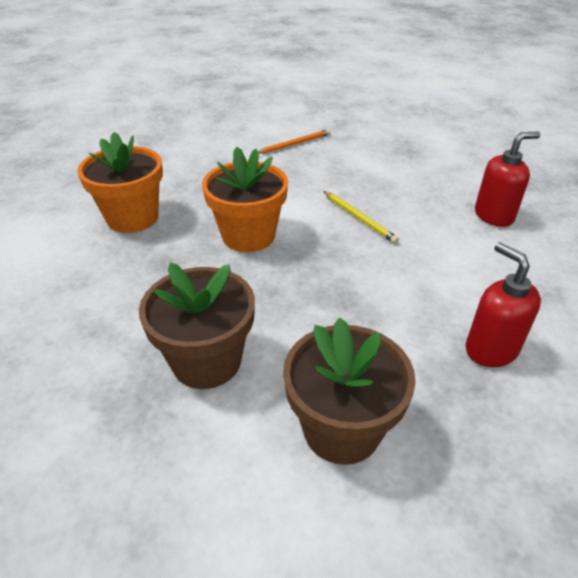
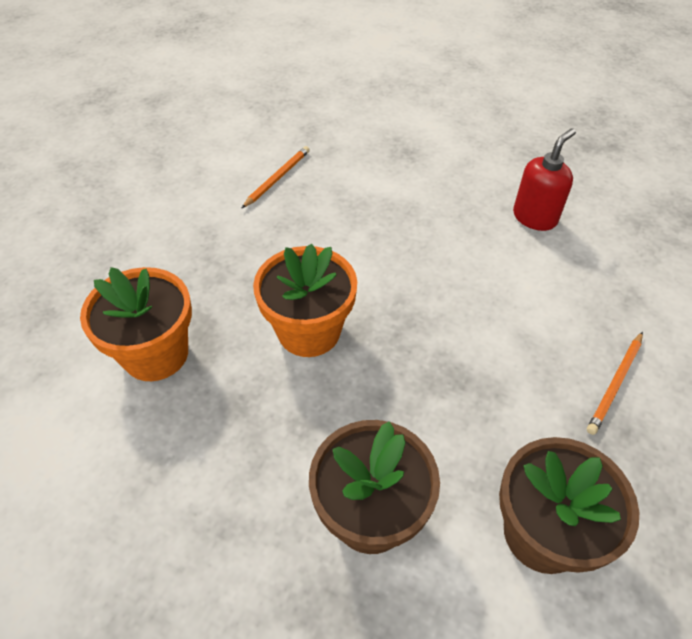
camera: 25 degrees left, 10 degrees up
(359, 218) = (410, 265): yellow pencil -> none
(490, 349) = (615, 384): red soap dispenser -> orange pencil

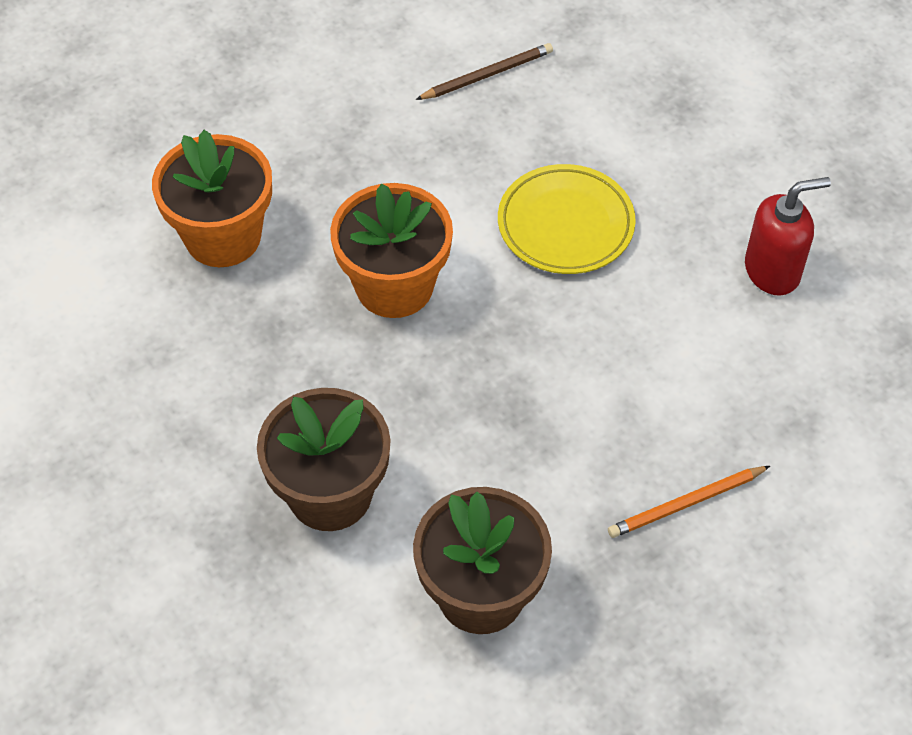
camera: 30 degrees right, 5 degrees up
(277, 178) = (487, 75): orange pencil -> brown pencil
(393, 243) = (565, 224): none -> yellow plate

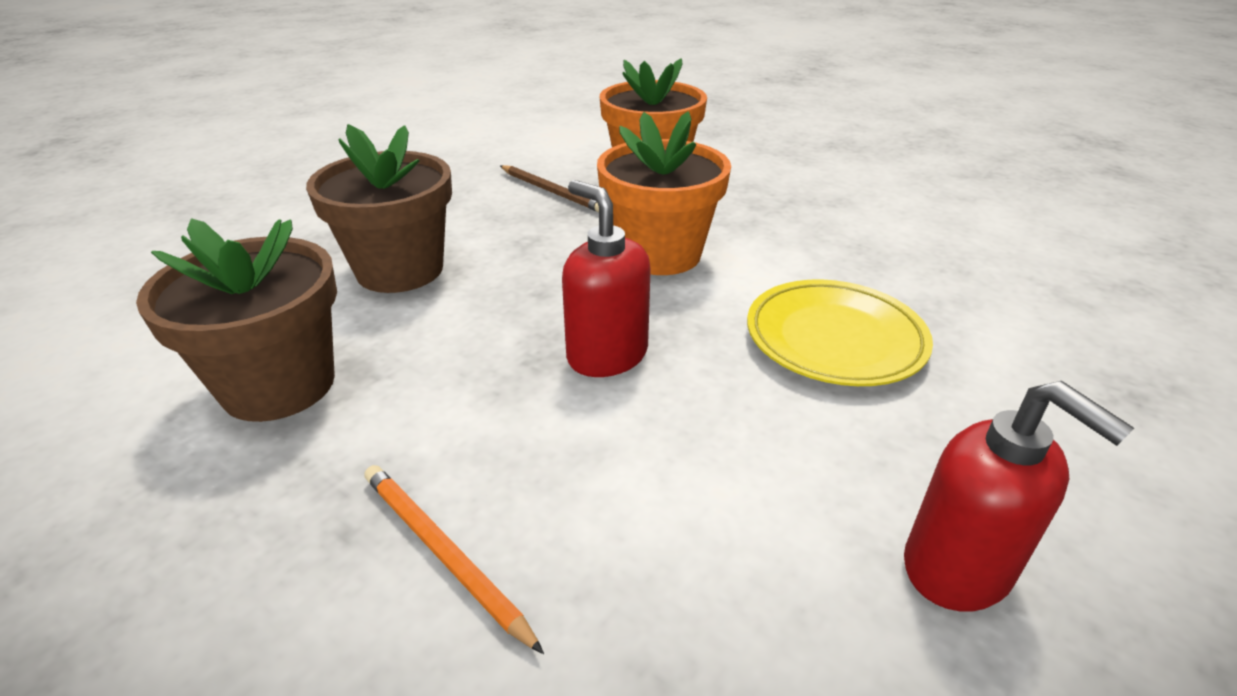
camera: 70 degrees right, 20 degrees down
(487, 75) = (972, 250): brown pencil -> brown pencil (551, 191)
(528, 369) = (606, 355): none -> red soap dispenser

